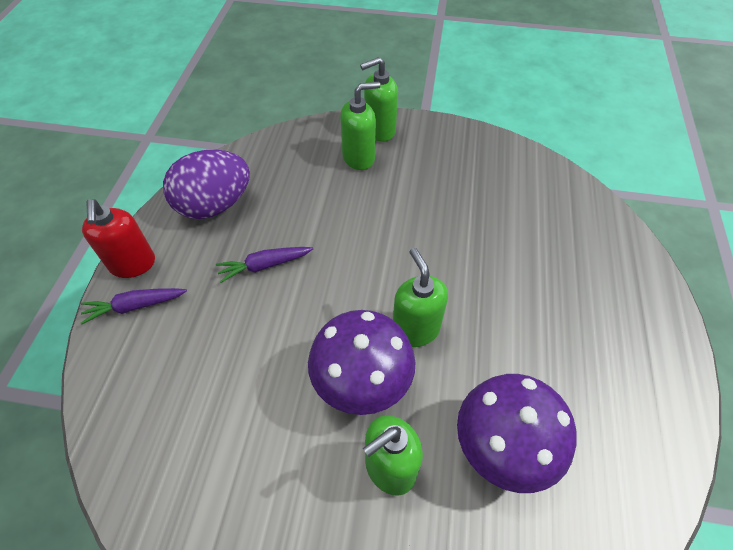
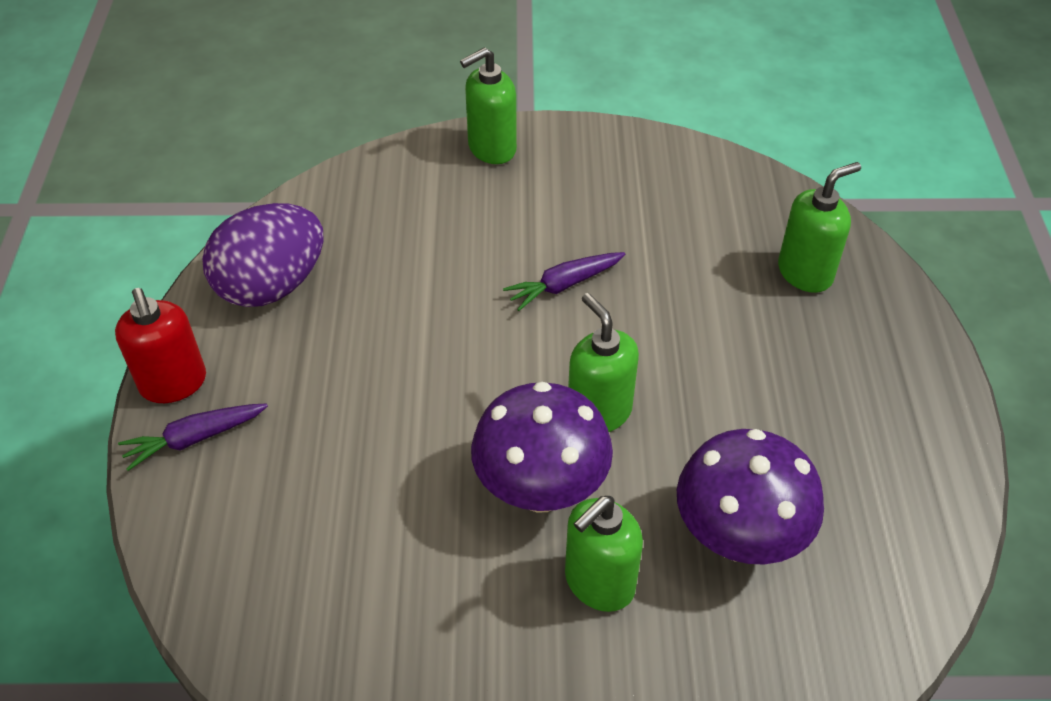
camera: 10 degrees left, 5 degrees down
(264, 266) = (368, 359): purple carrot -> purple carrot (564, 285)
(359, 158) = (470, 192): green soap dispenser -> green soap dispenser (805, 272)

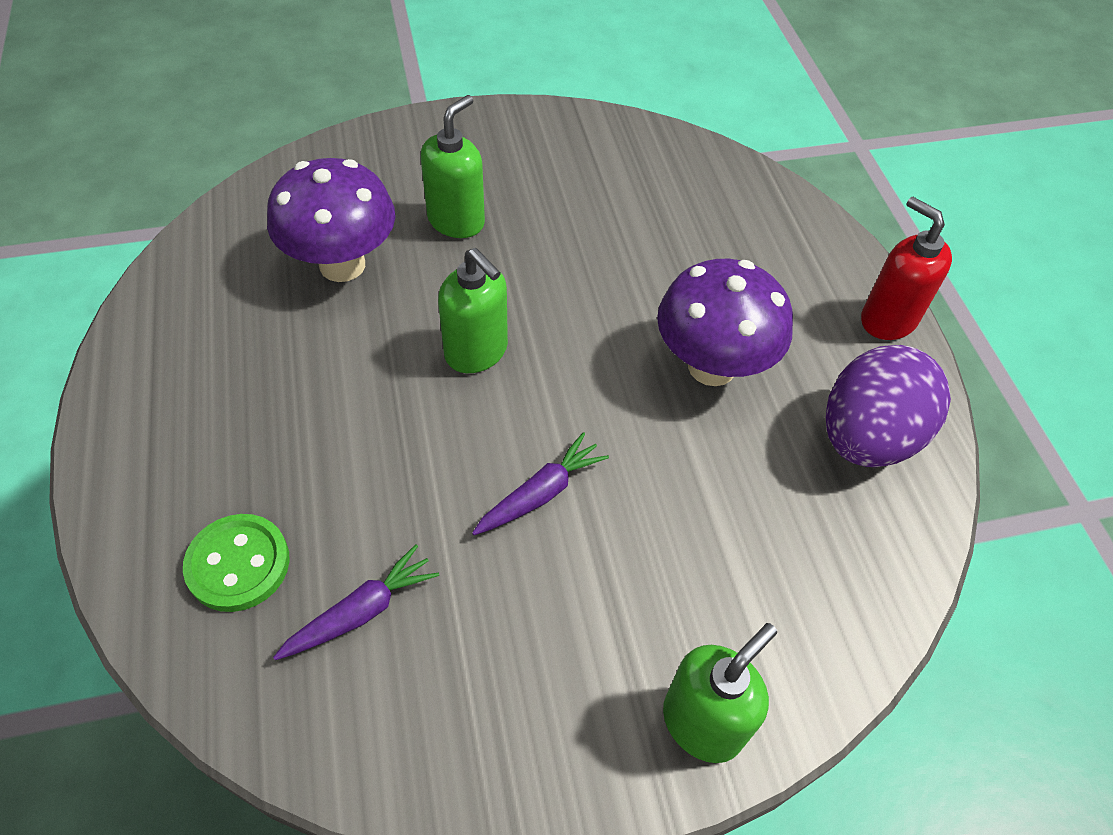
camera: 165 degrees right, 5 degrees up
(194, 439) = (833, 276): purple carrot -> purple carrot (361, 611)
(541, 490) = (517, 278): purple mushroom -> purple mushroom (711, 366)
(805, 272) = (238, 564): green soap dispenser -> green button

